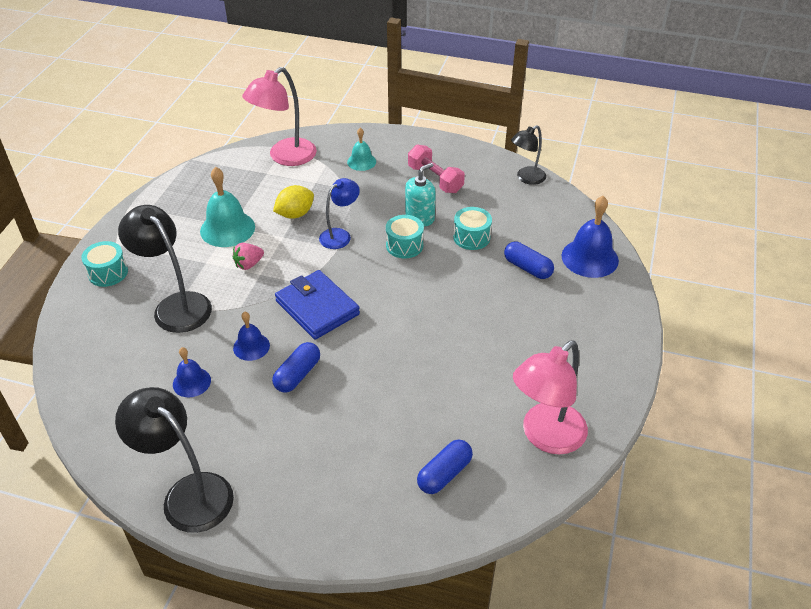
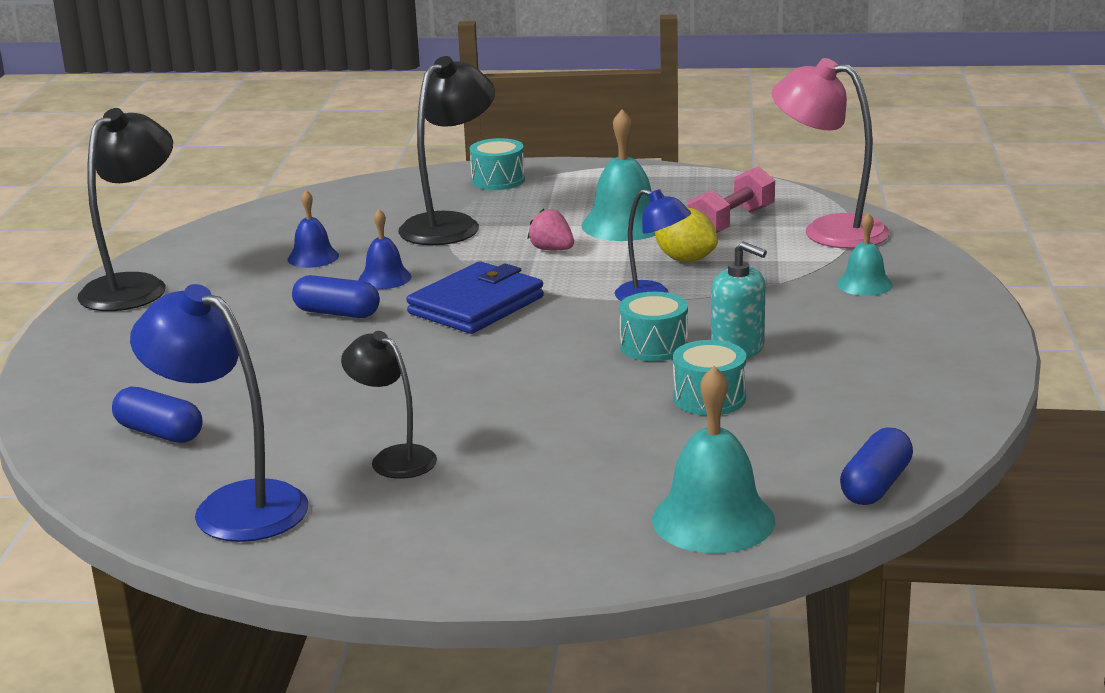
camera: 80 degrees right, 20 degrees down
(435, 179) = (861, 348): pink dumbbell -> pink dumbbell (731, 222)
(526, 178) = (937, 433): black lamp -> black lamp (394, 458)
(527, 268) = (648, 457): blue capsule -> blue capsule (875, 485)
(545, 437) = (233, 506): pink lamp -> blue lamp
(590, 258) = (713, 520): blue bell -> turquoise bell

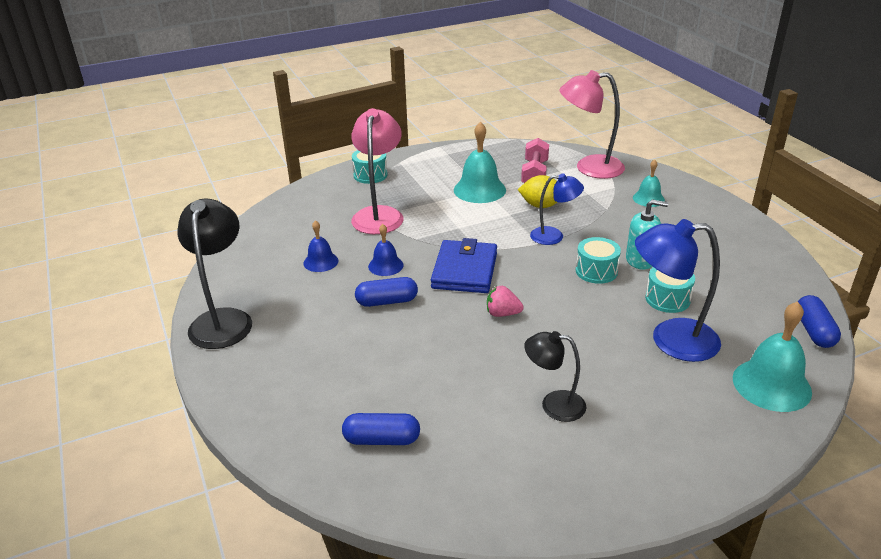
camera: 30 degrees left, 10 degrees up
(233, 506) = (501, 483): blue lamp -> blue lamp (670, 340)
(450, 224) = (379, 214): black lamp -> pink lamp
(552, 249) = (460, 218): pink strawberry -> pink strawberry (502, 313)

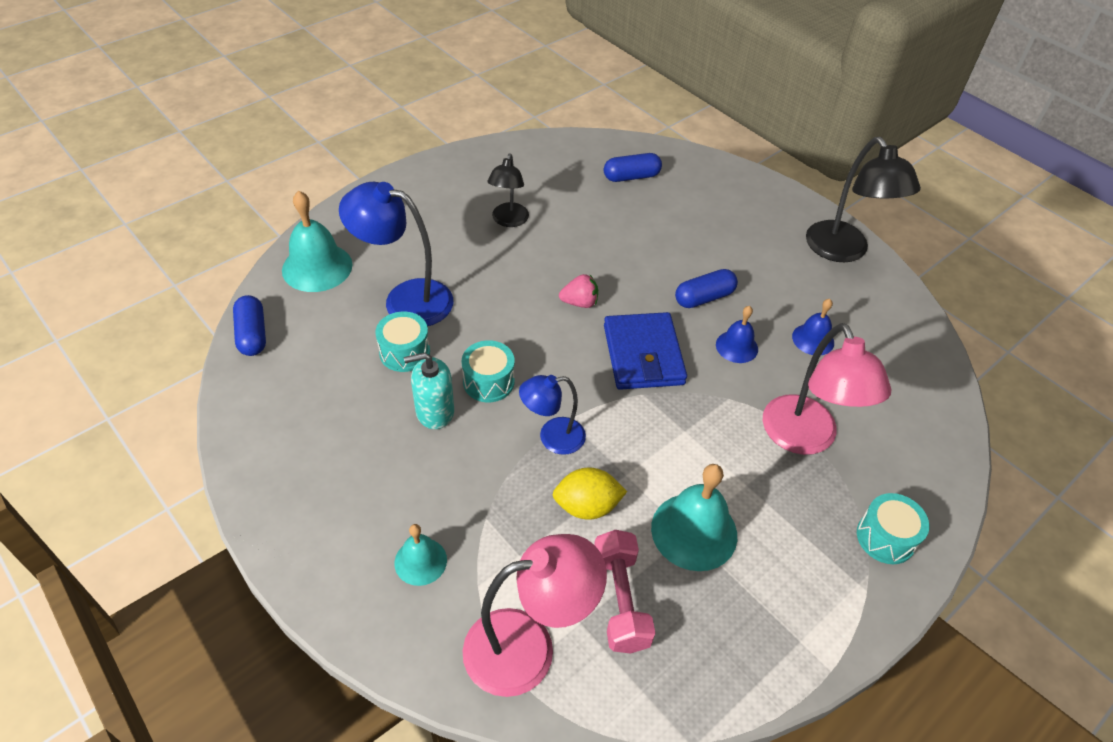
camera: 160 degrees right, 15 degrees up
(553, 405) = (508, 221): black lamp -> black lamp turned 105 degrees clockwise
(670, 340) = (405, 299): blue lamp -> blue lamp turned 150 degrees counterclockwise

